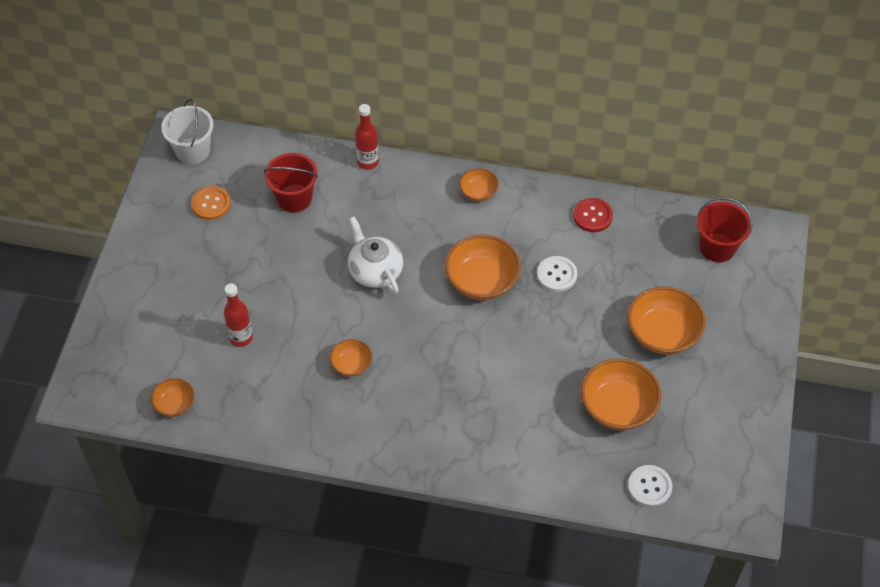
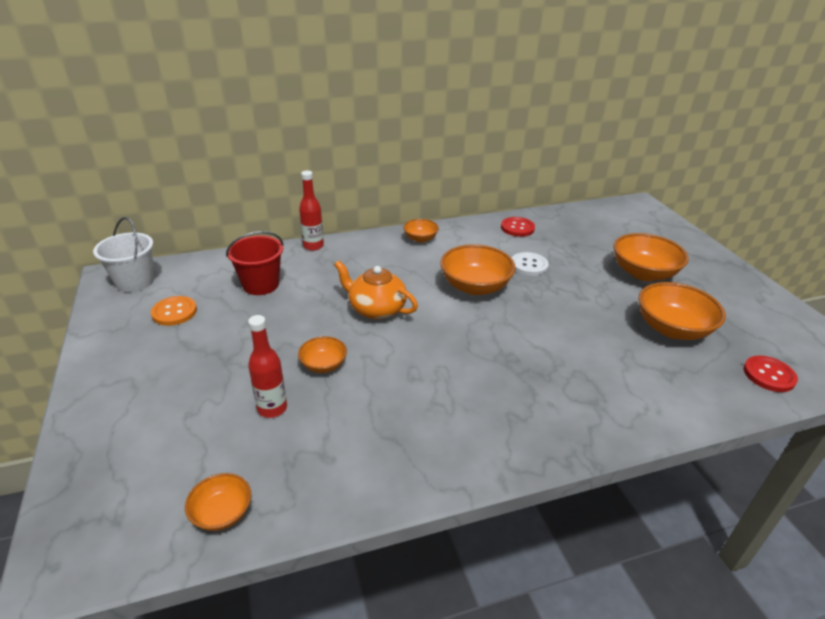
camera: 30 degrees left, 20 degrees down
(351, 365) = (413, 387): orange bowl -> orange bowl (323, 365)
(375, 271) = (376, 309): white teapot -> orange teapot
(649, 487) = (769, 375): white button -> red button
(717, 247) = (617, 220): red bucket -> none

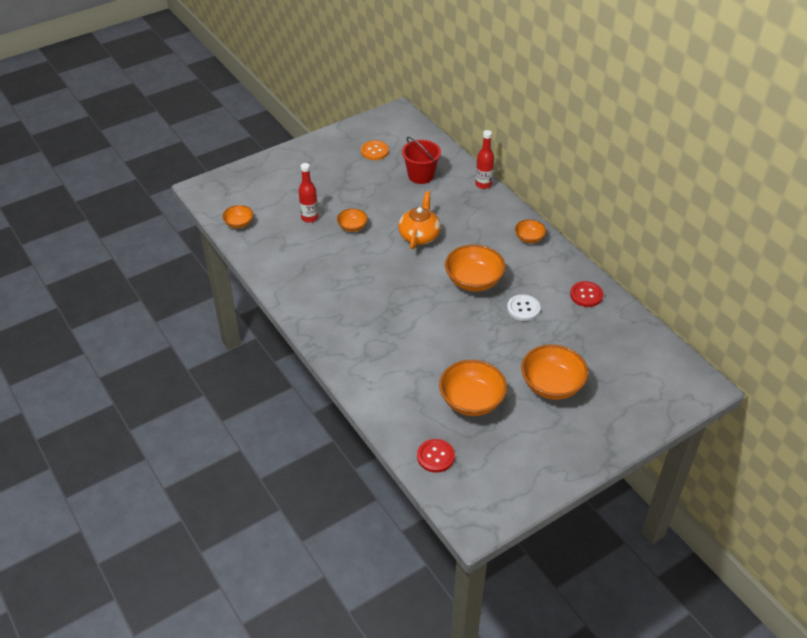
camera: 75 degrees right, 10 degrees up
(135, 282) = (397, 123): white bucket -> none

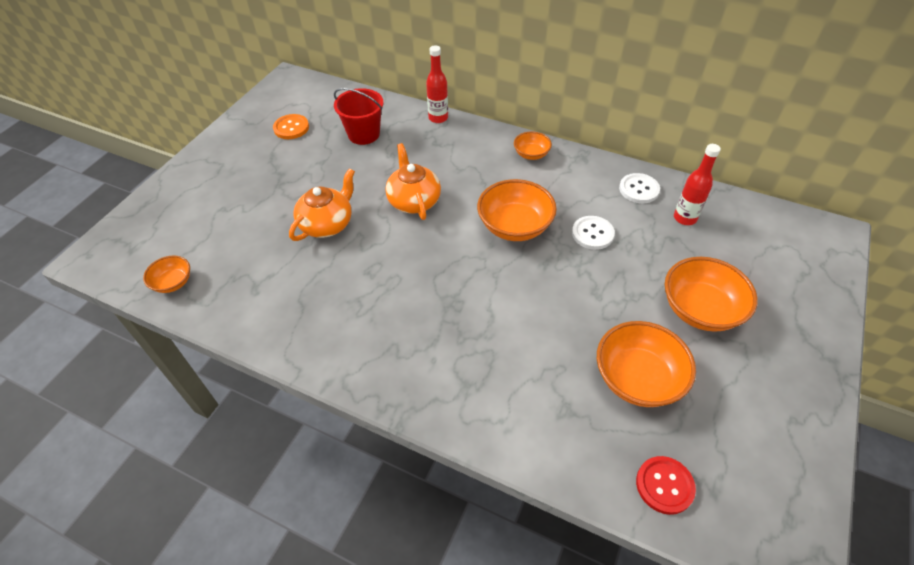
camera: 30 degrees left, 5 degrees up
(309, 218) = (265, 235): red bottle -> red bottle (685, 218)
(352, 227) = (327, 224): orange bowl -> orange teapot
(586, 295) = (639, 189): red button -> white button

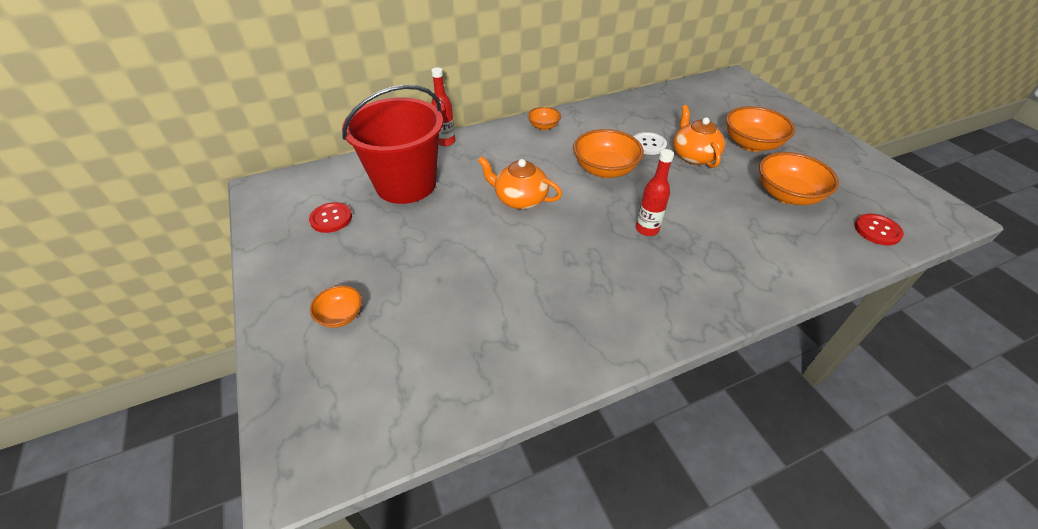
camera: 50 degrees left, 5 degrees down
(173, 283) = (429, 407): orange bowl -> orange bowl (341, 315)
(291, 128) = (331, 218): orange button -> red button
(327, 224) = (485, 258): orange teapot -> orange teapot (693, 156)
(364, 134) = (406, 184): red bucket -> red bucket, size x1.78
(639, 189) = (630, 109): white button -> none
(685, 218) = (673, 108): red bottle -> red bottle (647, 229)

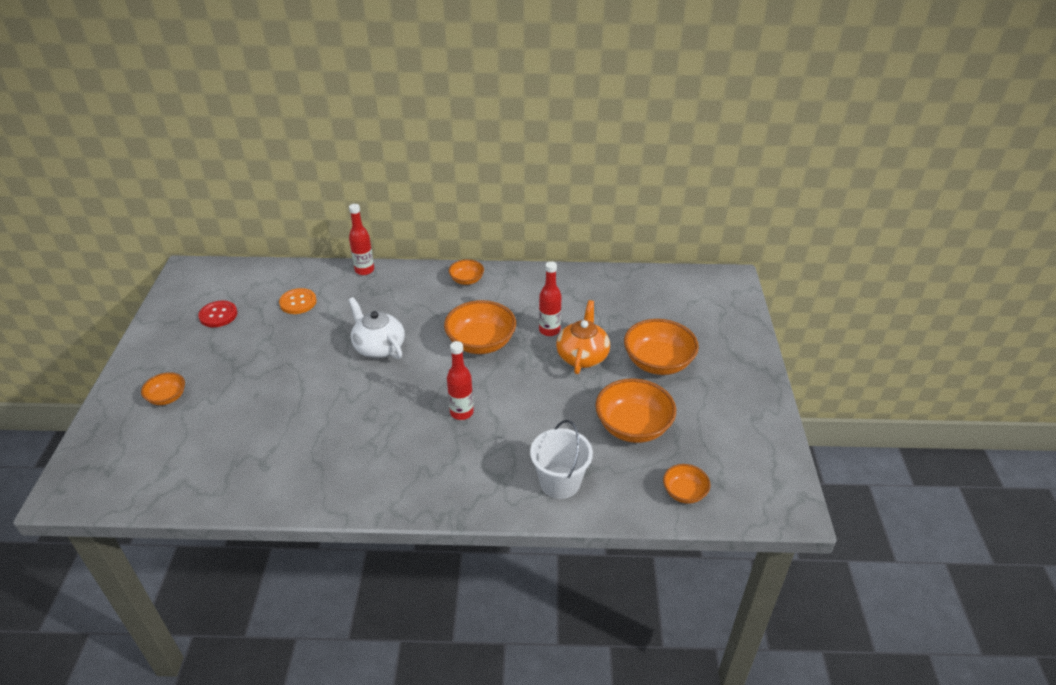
camera: 25 degrees right, 5 degrees down
(406, 184) = (298, 302): red bucket -> orange button
(520, 199) = (378, 347): orange teapot -> white teapot
(648, 144) = (549, 330): white button -> red bottle
(784, 257) = (560, 482): none -> white bucket
(877, 230) = (684, 492): red button -> orange bowl

